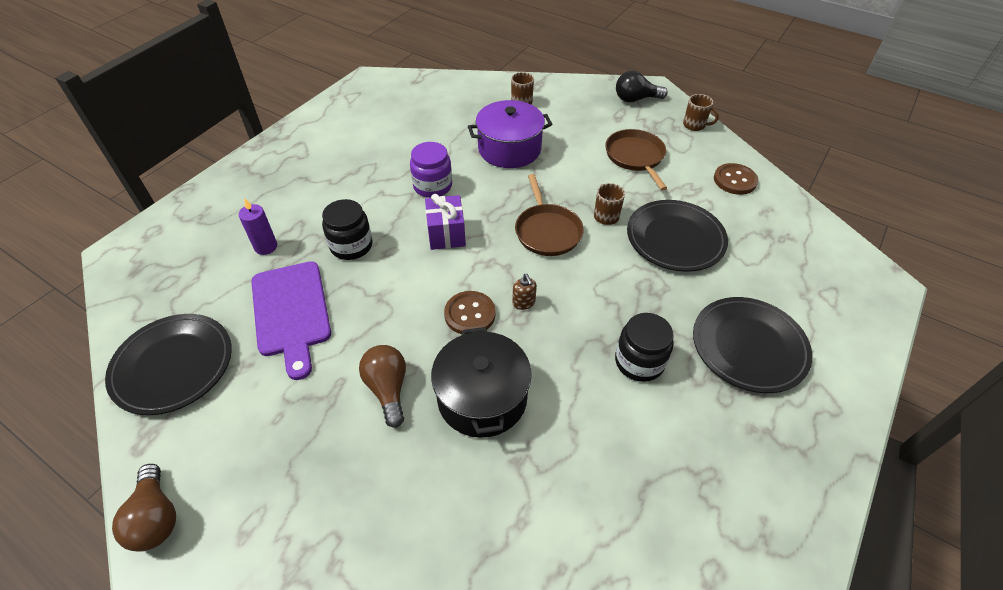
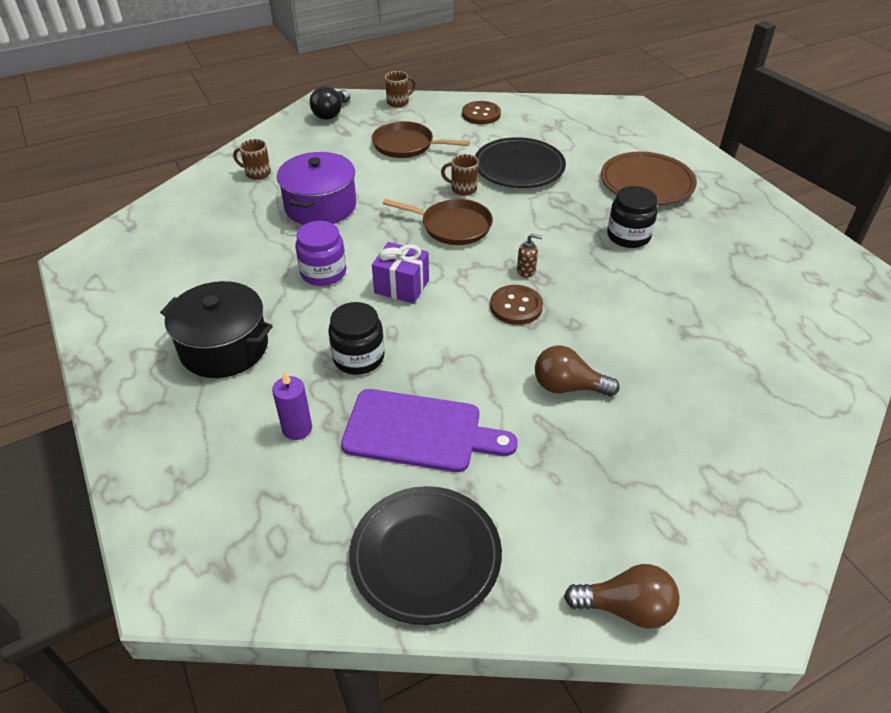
camera: 60 degrees left, 5 degrees down
(482, 397) = (613, 331): black pot -> black pot (224, 347)
(748, 347) = (647, 183): black plate -> brown plate

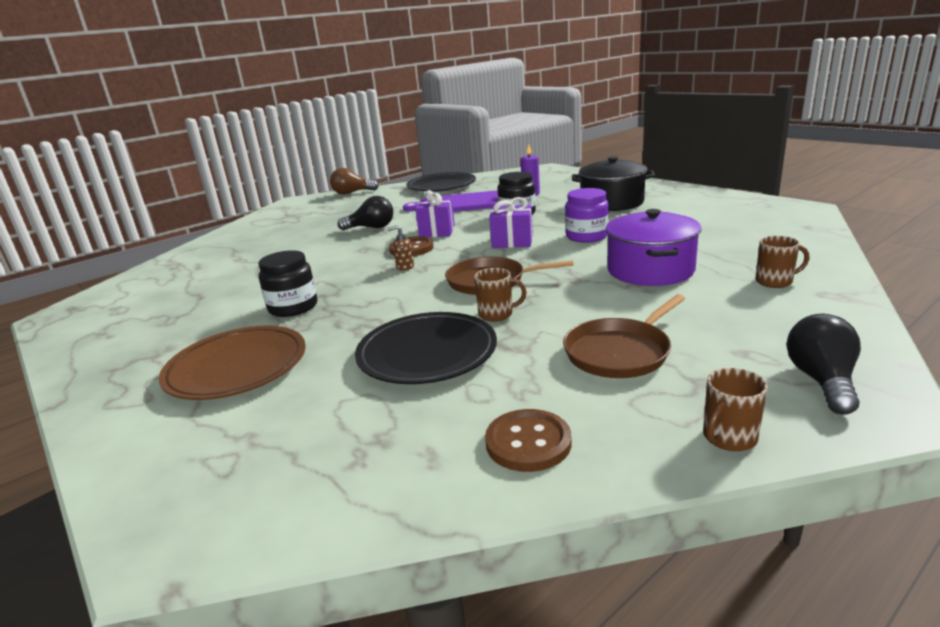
camera: 170 degrees right, 20 degrees down
(406, 145) = (620, 352): brown pan -> brown pan turned 135 degrees clockwise
(478, 342) = (437, 231): none -> purple gift
(568, 387) = (371, 228): brown light bulb -> black light bulb

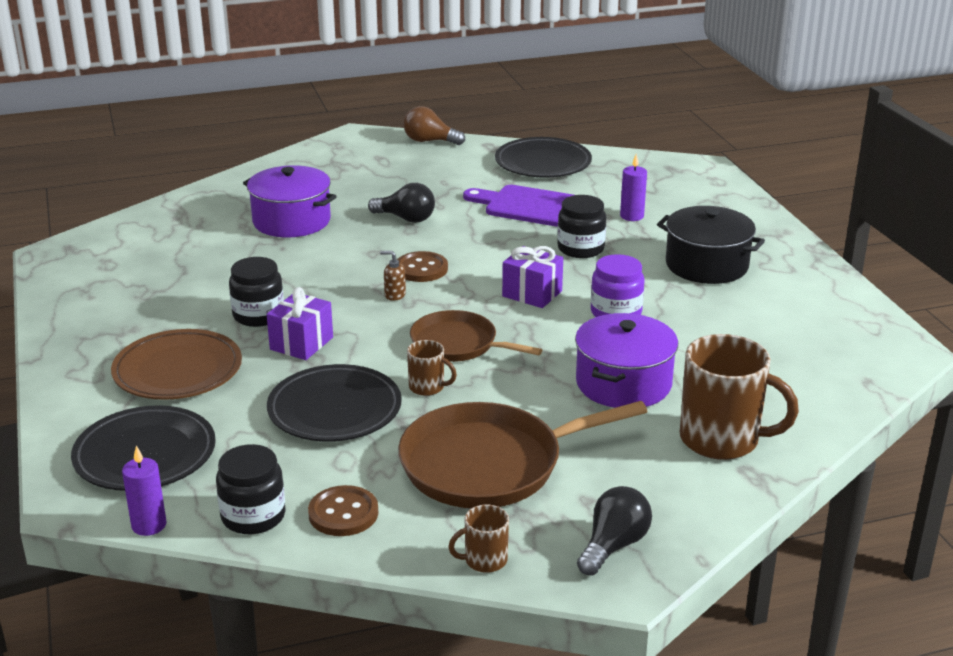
camera: 20 degrees right, 5 degrees up
(243, 457) = (145, 455): none -> black plate
(279, 248) = (291, 221): none -> purple pot
(295, 542) = (149, 525): none -> purple candle
(426, 482) = (253, 516): none -> black jar
(437, 231) = (469, 249): purple gift -> purple gift (301, 343)
(620, 352) = (489, 464): brown pan -> brown pan, size x1.61
(775, 281) = (722, 440): brown mug -> brown mug, size x2.09

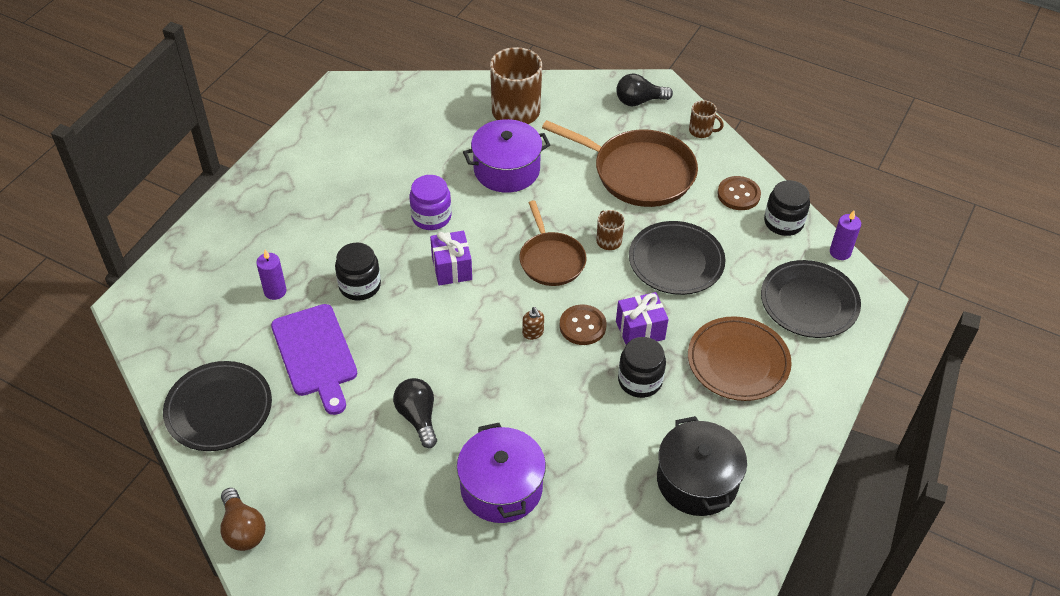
camera: 135 degrees left, 20 degrees up
(421, 269) = (483, 346): brown button -> brown button (582, 326)
(706, 265) = (318, 212): black pot -> black pot (697, 481)

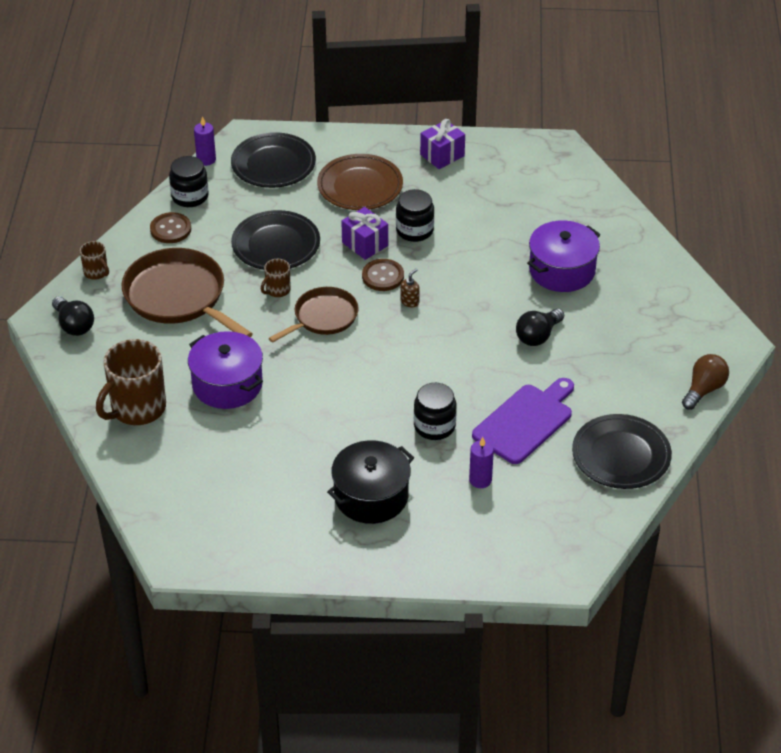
camera: 115 degrees left, 5 degrees down
(431, 217) = (321, 412): purple jar -> none
(452, 268) = (374, 375): purple gift -> purple gift (442, 155)
(638, 173) = (179, 297): brown pan -> brown pan turned 45 degrees counterclockwise
(697, 481) = (481, 180): black pot -> black pot (371, 496)
(701, 131) = (96, 272): brown mug -> brown mug turned 135 degrees clockwise

